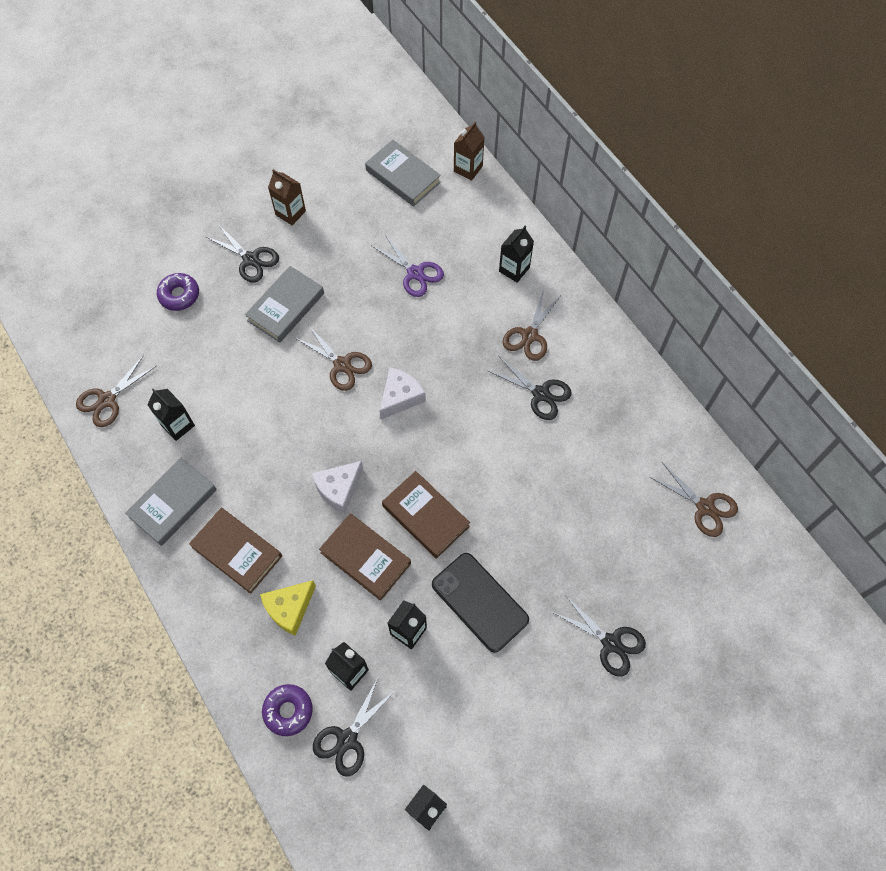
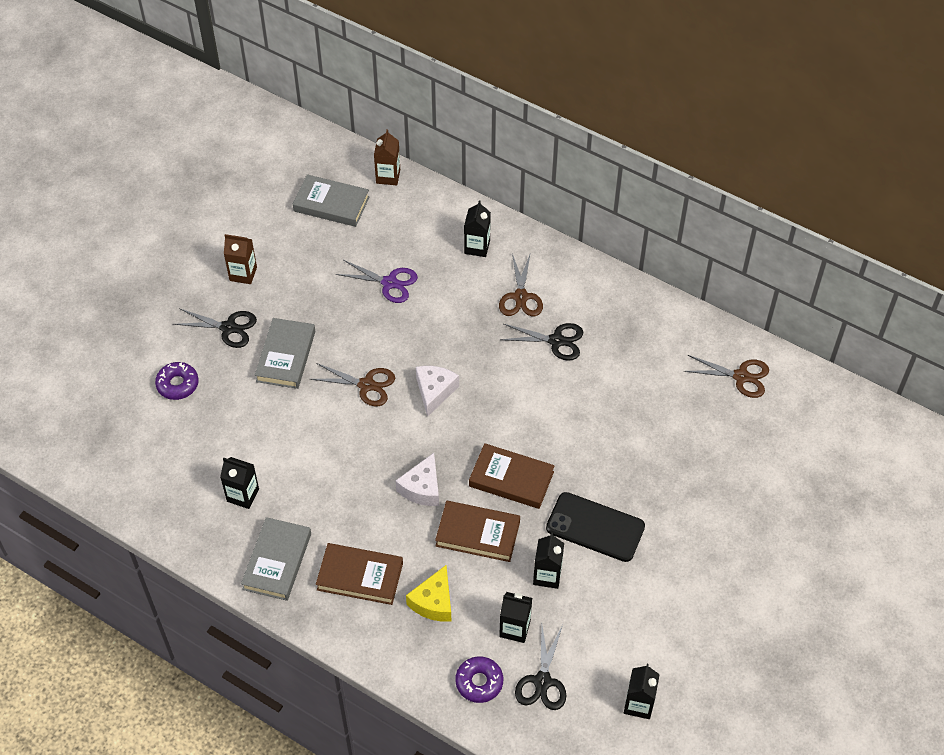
camera: 25 degrees left, 10 degrees down
(107, 400) = (162, 500): brown scissors -> none
(611, 643) = (720, 513): black scissors -> none

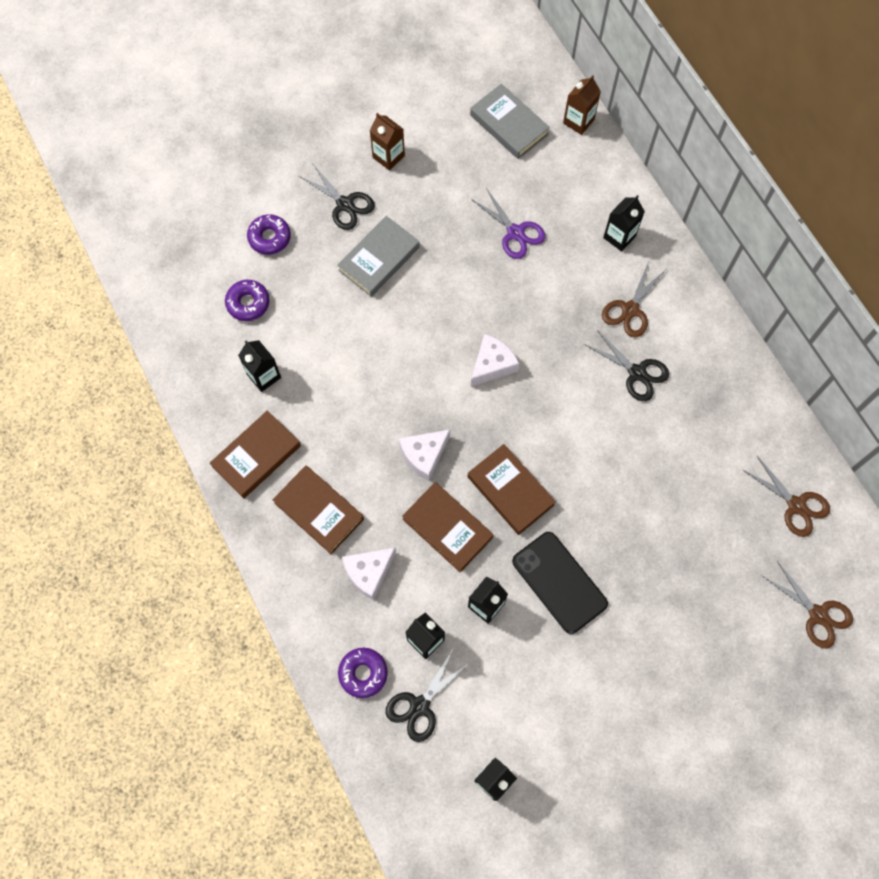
camera: 30 degrees right, 15 degrees up
(191, 445) = (248, 303): none -> purple donut
(277, 561) = (257, 456): grey book -> brown book
(366, 385) = (434, 325): brown scissors -> brown scissors (818, 614)
(433, 602) = (369, 572): yellow cheese -> white cheese

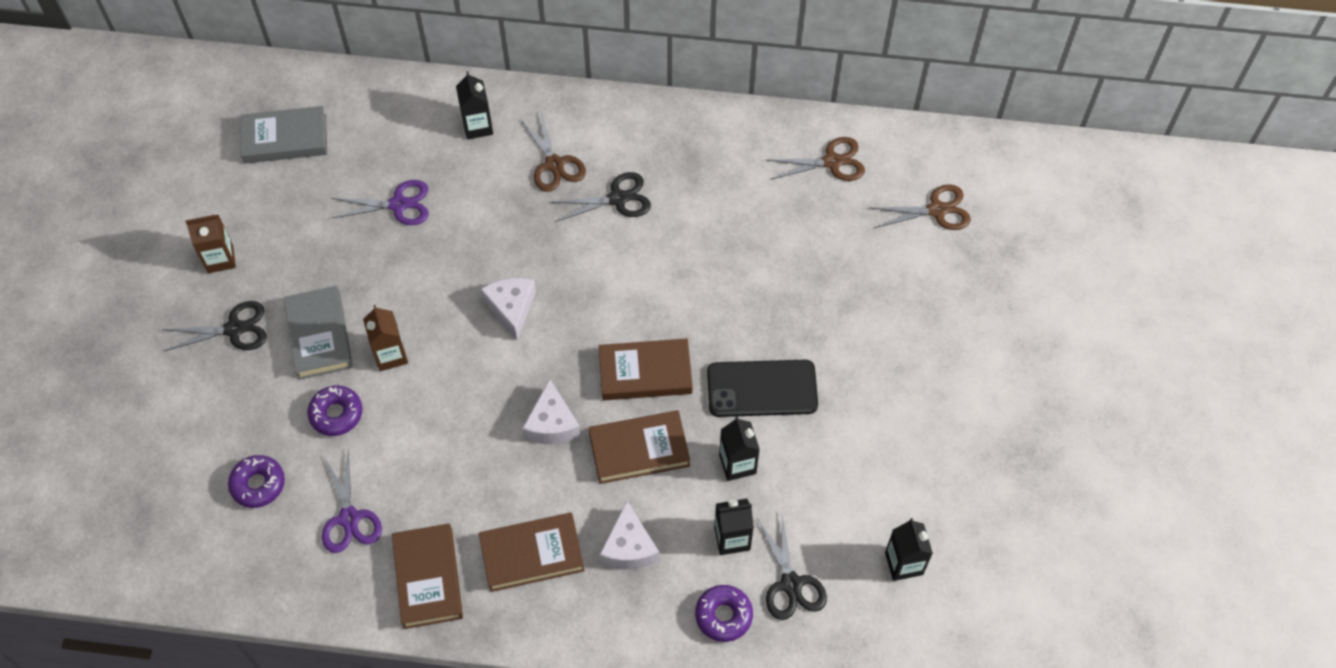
camera: 55 degrees left, 10 degrees down
(264, 376) = (349, 518): black carton -> purple scissors
(269, 238) = (205, 420): purple donut -> purple donut (336, 414)
(578, 121) = (336, 83): brown carton -> brown carton (390, 355)

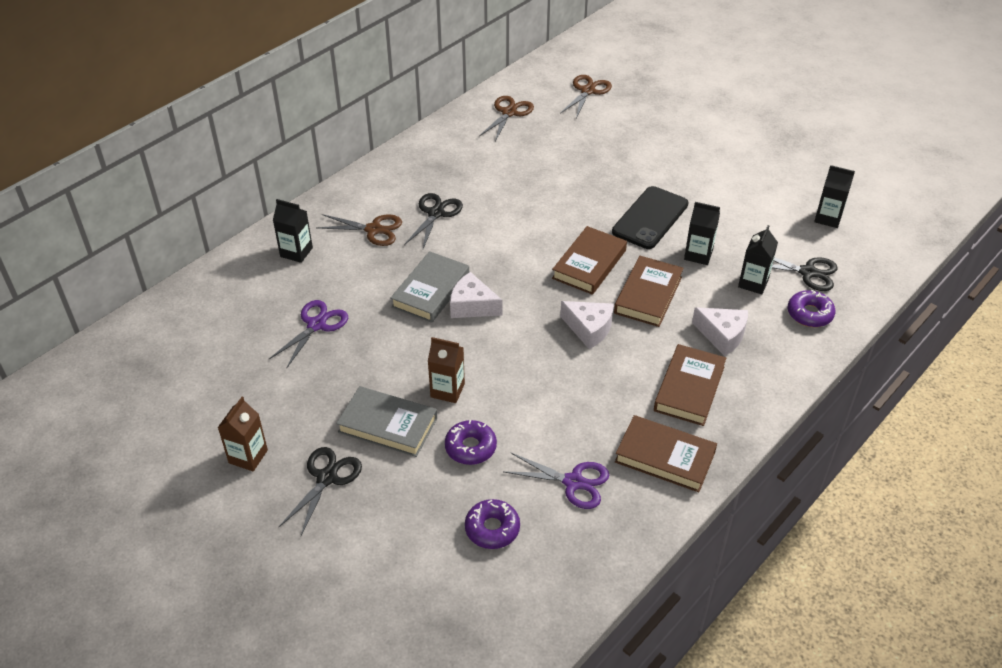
camera: 55 degrees left, 15 degrees down
(285, 139) = (179, 363): grey book -> grey book (431, 291)

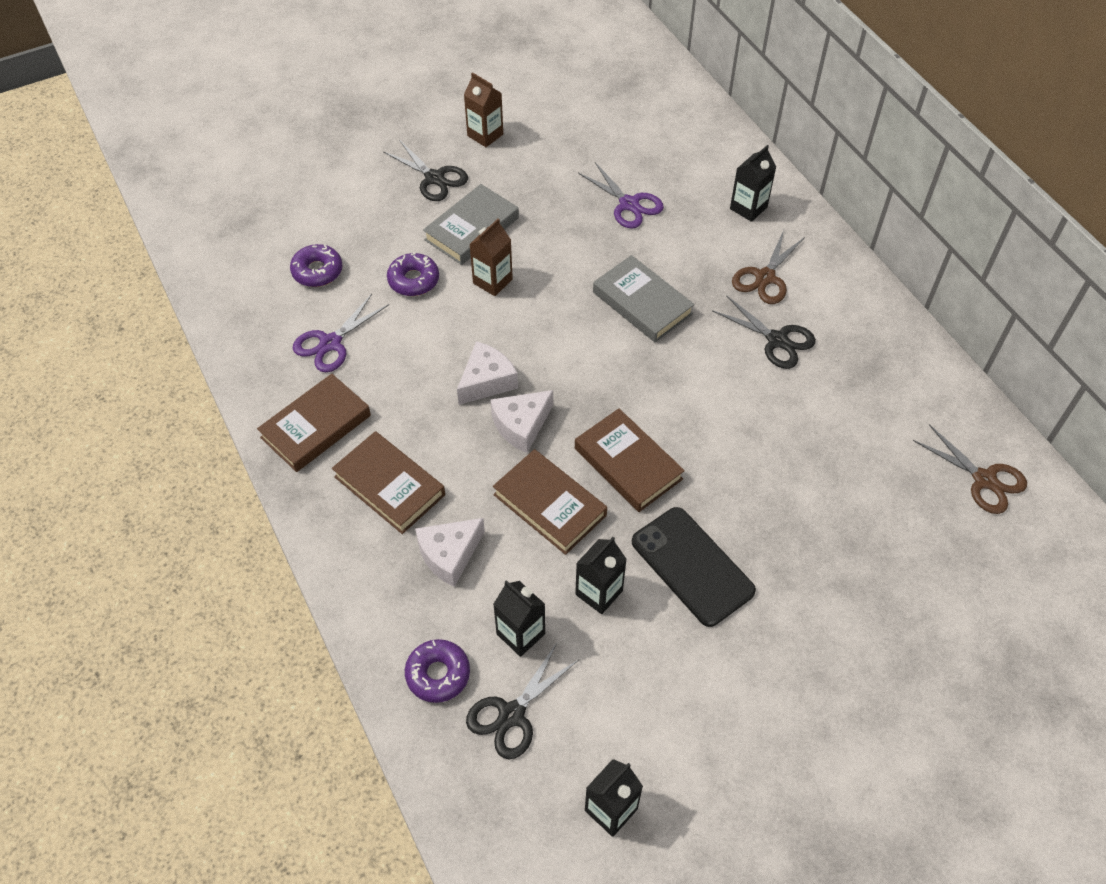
camera: 110 degrees right, 10 degrees up
(472, 306) = (603, 332): white cheese -> white cheese (486, 381)
(587, 91) = (1027, 603): brown scissors -> none

